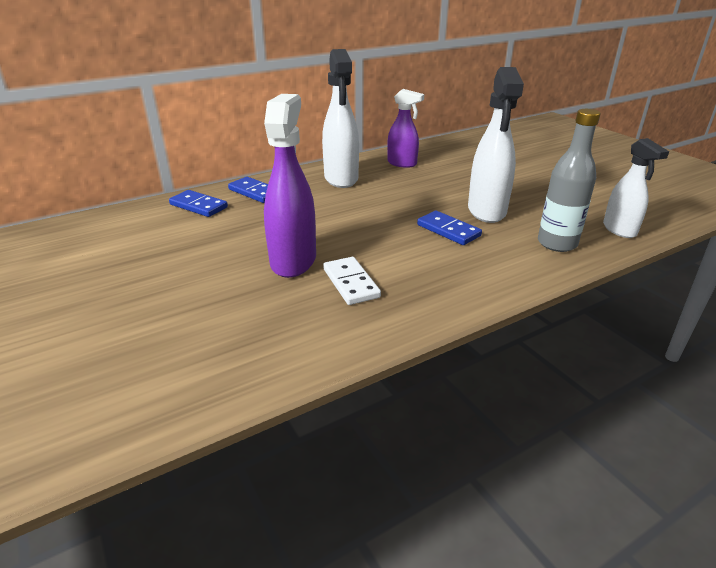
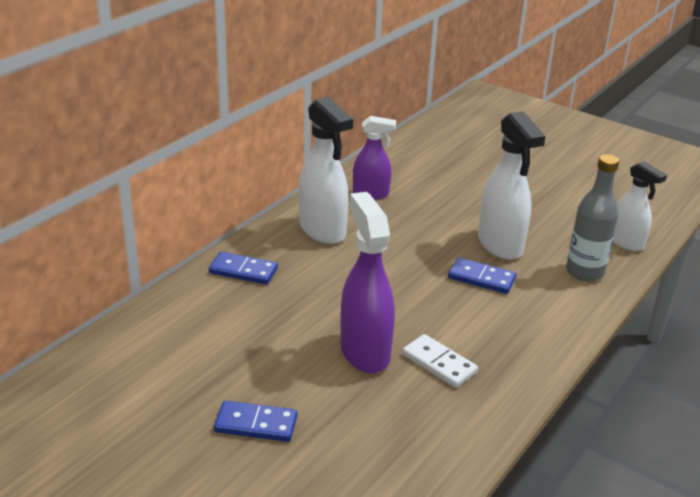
camera: 25 degrees left, 0 degrees up
(198, 206) = (197, 305): blue domino -> blue domino (256, 424)

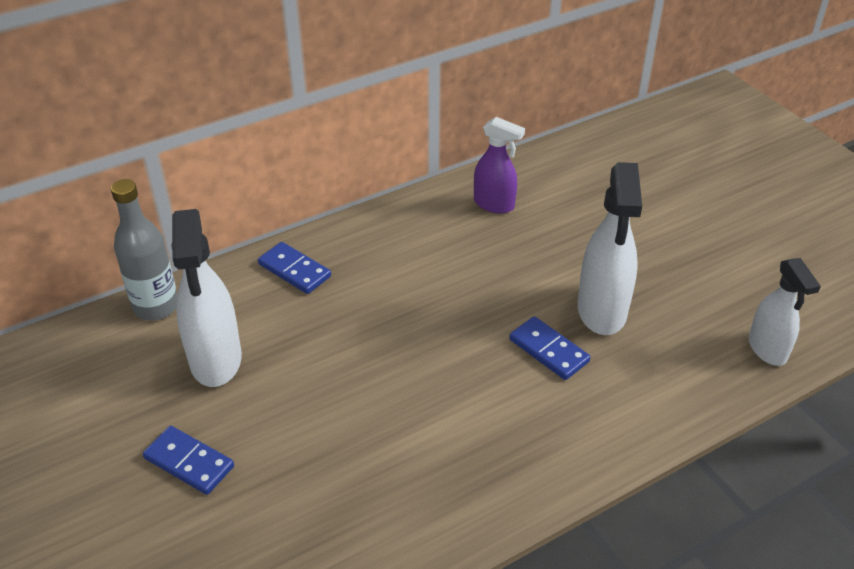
camera: 25 degrees right, 10 degrees up
(323, 230) = (410, 240): white spray bottle -> white spray bottle (216, 360)
(364, 352) = (354, 408): purple spray bottle -> none
(439, 363) = (425, 449): white domino -> none
(584, 272) = (683, 376): grey bottle -> grey bottle (156, 307)

